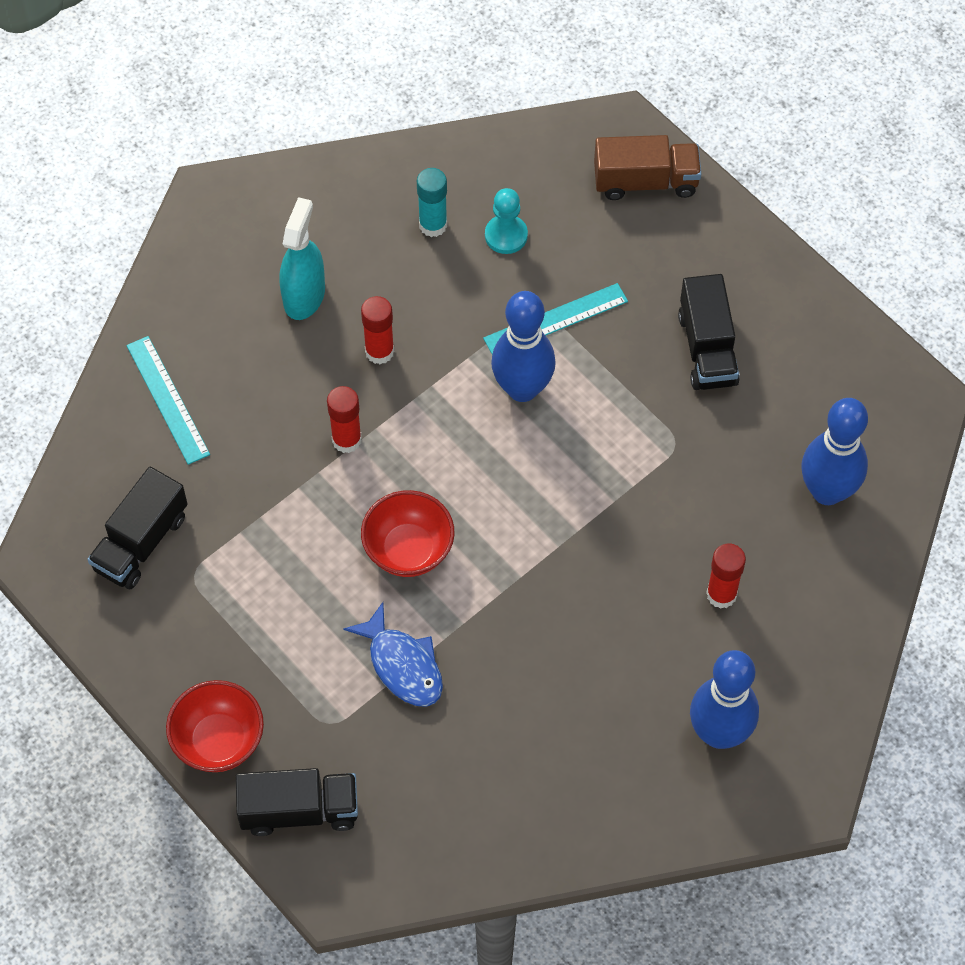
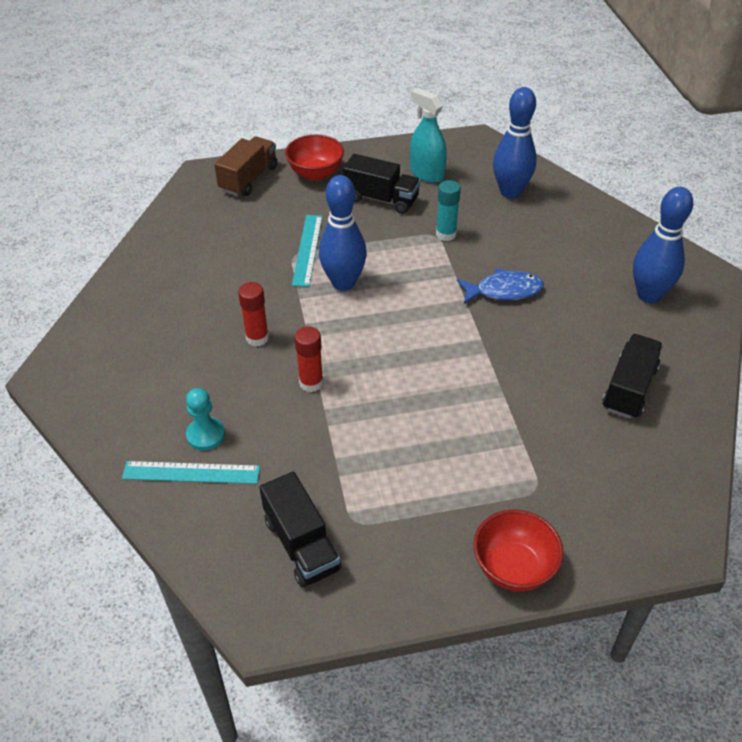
camera: 60 degrees left, 15 degrees down
(299, 810) = (602, 539): black truck -> black truck (629, 388)
(304, 296) = (178, 358): turquoise spray bottle -> turquoise spray bottle (426, 174)
(402, 665) = (512, 426): blue fish -> blue fish (504, 291)
(408, 550) = (422, 386): red bowl -> red bowl (315, 173)
(433, 225) = (188, 275): turquoise glue stick -> turquoise glue stick (446, 234)
(506, 235) = (228, 247): turquoise pawn -> turquoise pawn (206, 435)
(721, 594) = (552, 257): red glue stick -> none

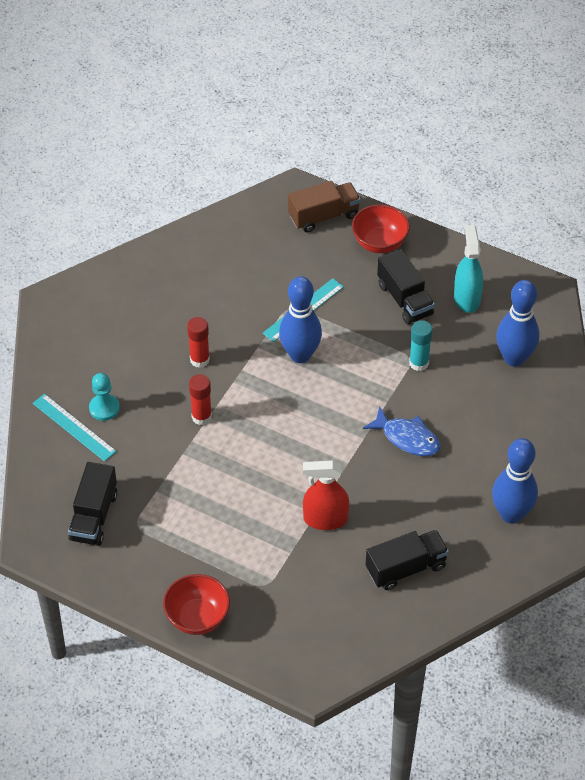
camera: 40 degrees right, 5 degrees up
(518, 395) = (325, 519): none -> red spray bottle

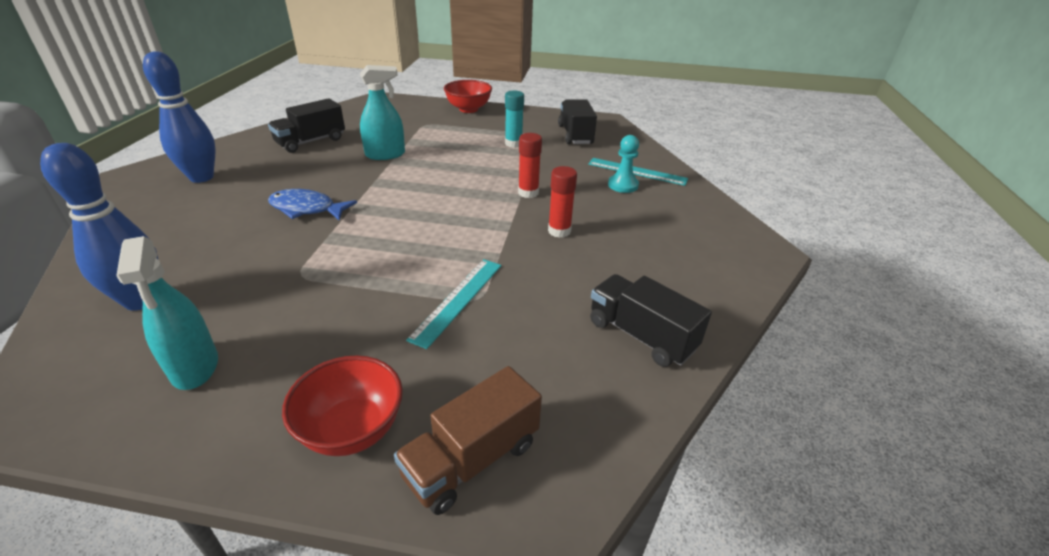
camera: 160 degrees right, 15 degrees down
(300, 355) = (445, 254): blue bowling pin -> none
(325, 519) = (385, 154): red spray bottle -> turquoise spray bottle
(404, 299) = (305, 343): black truck -> black truck (641, 335)
(419, 363) = (288, 272): turquoise glue stick -> turquoise glue stick (513, 144)

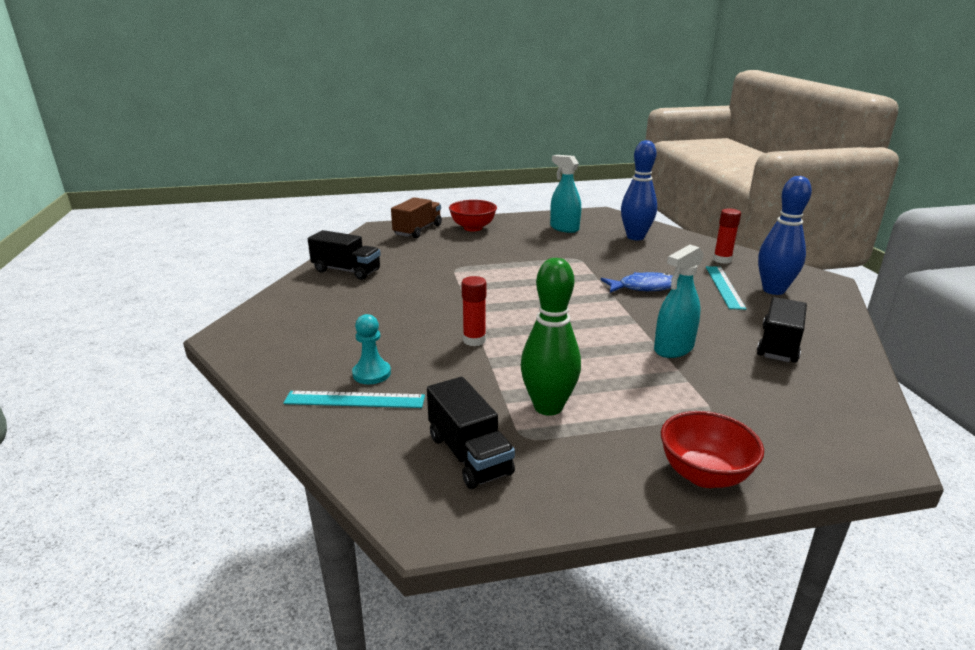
camera: 160 degrees right, 10 degrees down
(458, 300) = (467, 265): turquoise ruler -> turquoise ruler (724, 287)
(513, 144) = (548, 407): turquoise glue stick -> green bowling pin
(559, 231) = (423, 313): red glue stick -> red glue stick (722, 260)

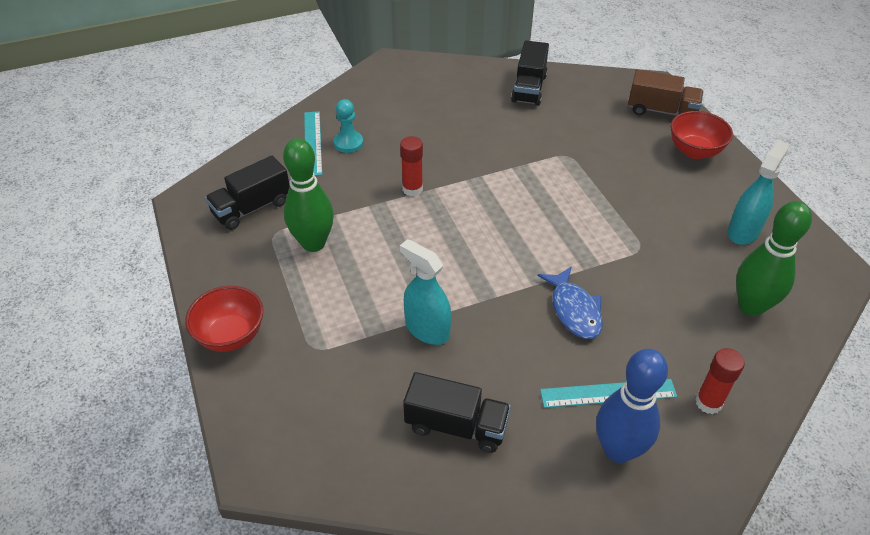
camera: 80 degrees right, 20 degrees up
(635, 237) = (751, 306): blue bowling pin -> green bowling pin

